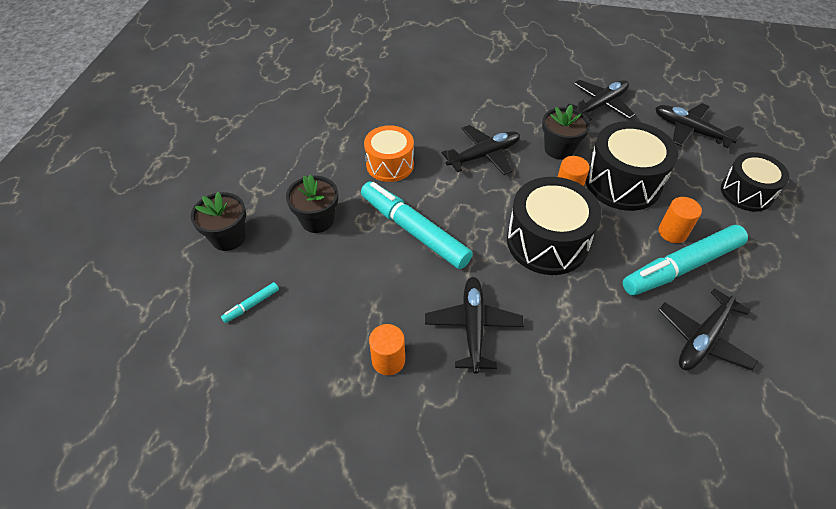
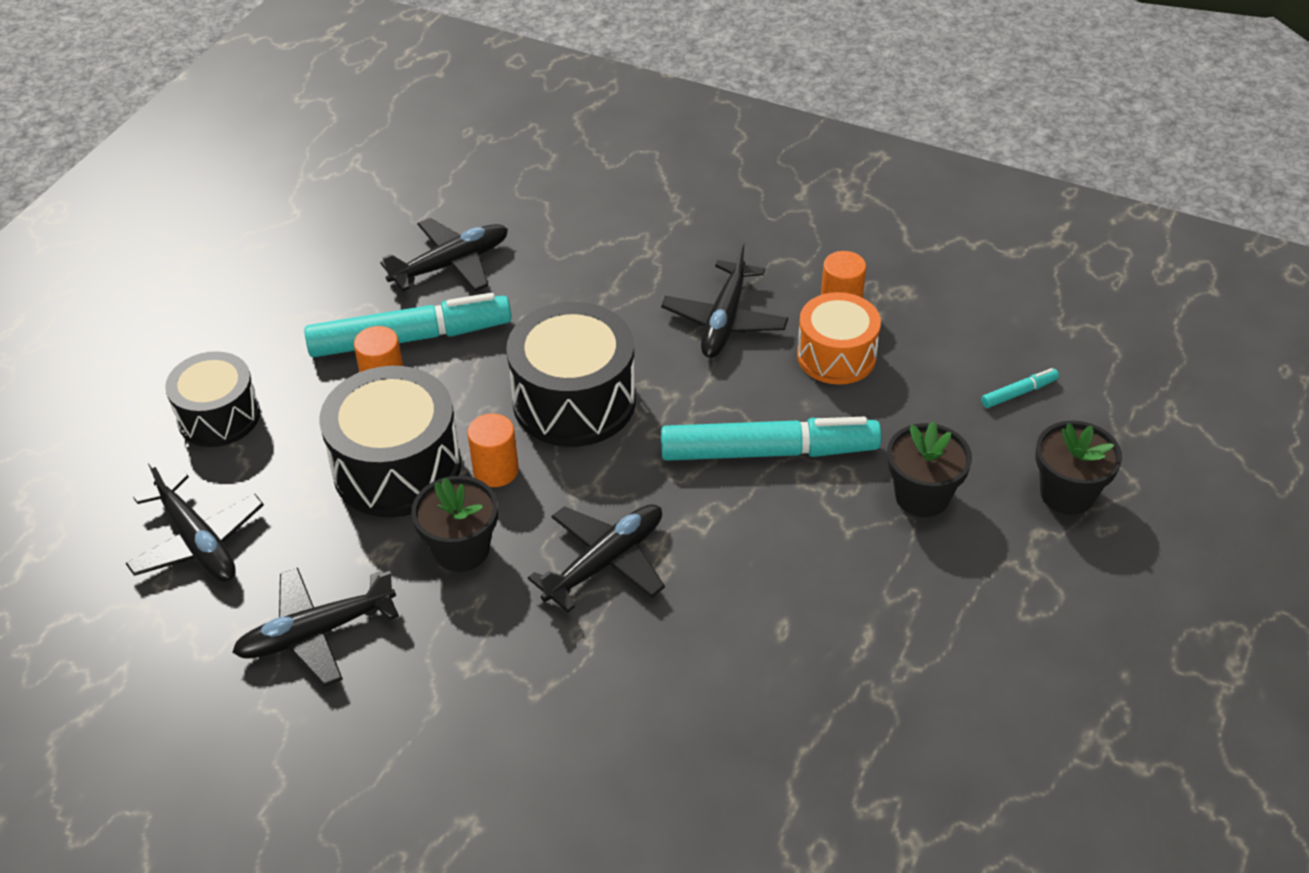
camera: 165 degrees left, 5 degrees down
(390, 164) = (782, 577): orange drum -> orange drum (836, 356)
(414, 230) = (768, 452): turquoise marker -> turquoise marker turned 60 degrees counterclockwise
(483, 155) = (605, 562): black plane -> black plane turned 150 degrees clockwise

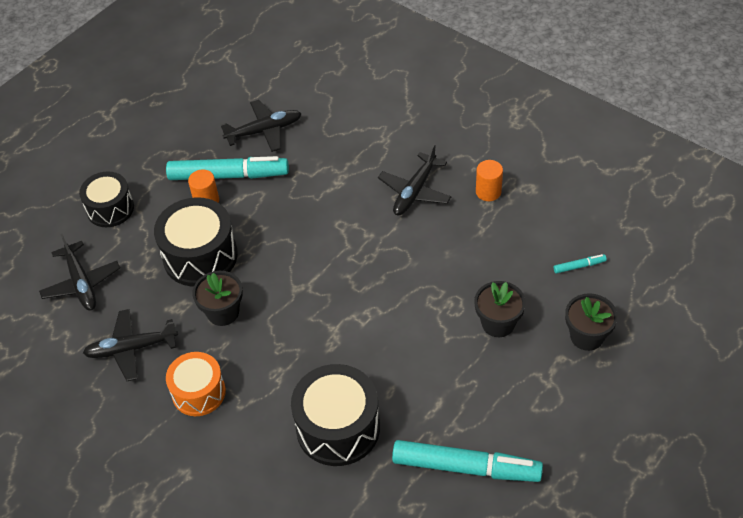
camera: 15 degrees right, 5 degrees up
(496, 470) = (255, 267): orange cylinder -> none
(574, 401) = (311, 230): black drum -> black drum (338, 428)
(605, 562) = (301, 334): black plane -> none
(768, 452) = (415, 280): turquoise marker -> turquoise marker (466, 467)
(836, 356) = (475, 225): orange drum -> orange drum (198, 392)

